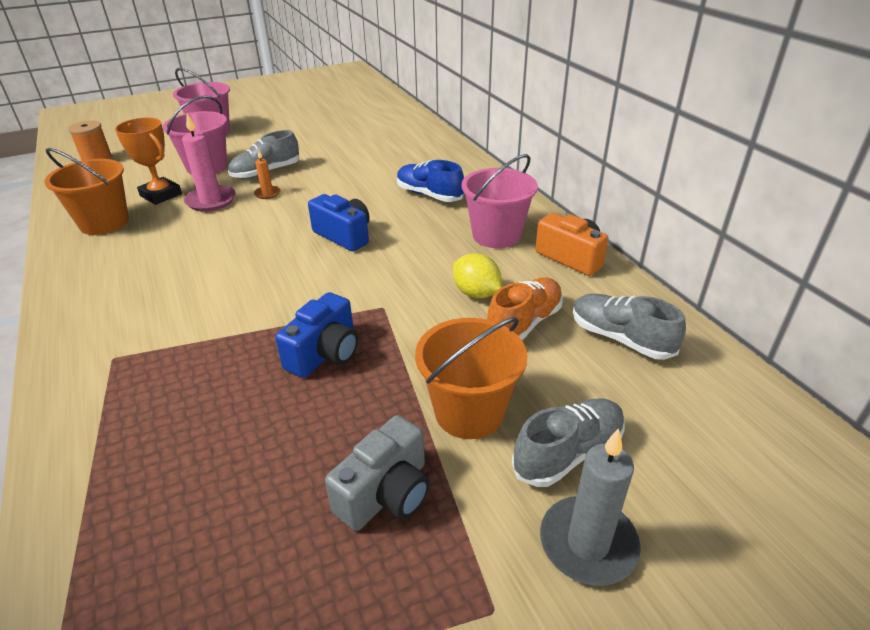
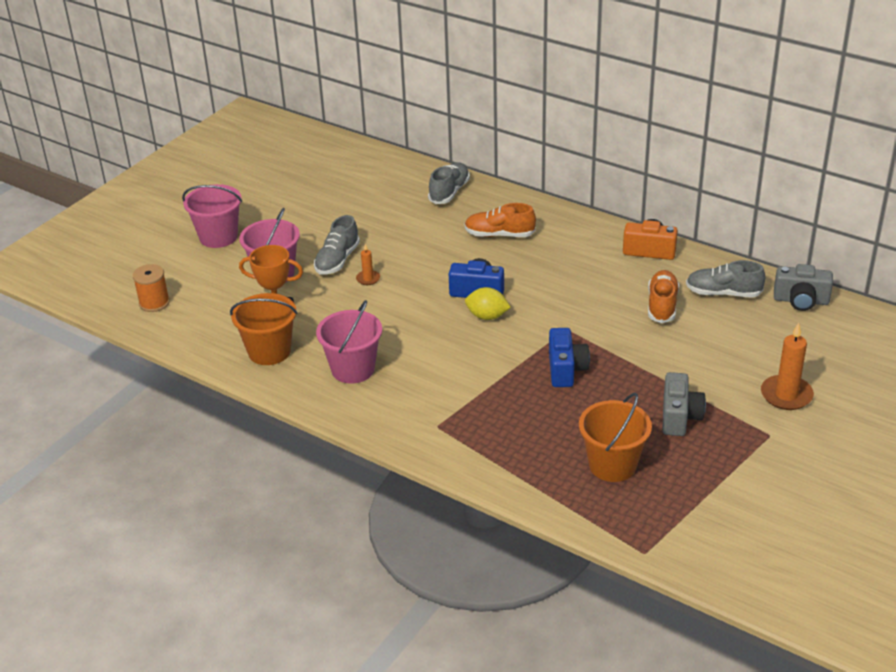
camera: 30 degrees left, 0 degrees up
(211, 201) = (329, 302): pink candle -> none
(429, 195) = (499, 235): blue shoe -> orange shoe
(469, 412) = (680, 365): orange bucket -> orange bucket (612, 465)
(476, 293) = (614, 298): yellow lemon -> yellow lemon (487, 316)
(496, 235) = (584, 251): pink bucket -> pink bucket (353, 369)
(568, 453) = (746, 363): grey shoe -> grey shoe (449, 192)
(588, 543) = (786, 395): grey candle -> orange candle
(732, 392) = (801, 300): none -> grey camera

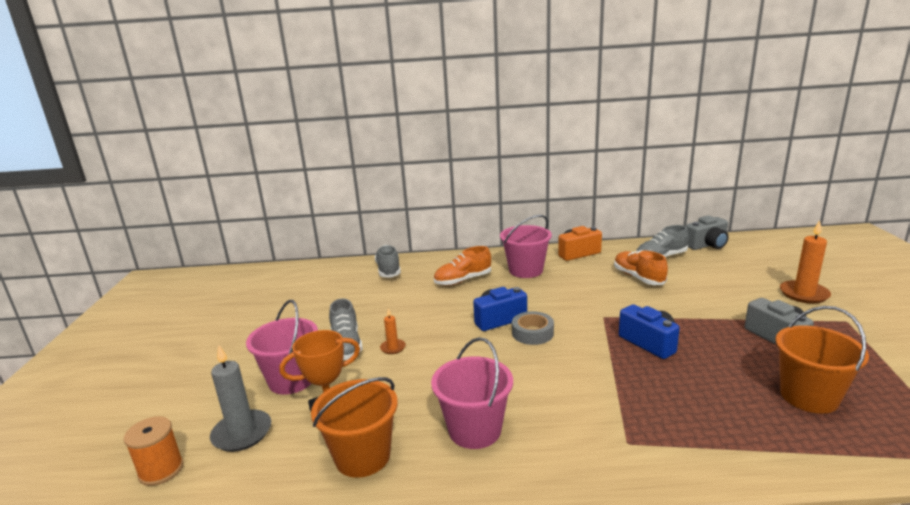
camera: 35 degrees left, 15 degrees down
(214, 300) = (242, 433): none -> grey candle
(218, 237) = (196, 373): pink bucket -> pink bucket (526, 270)
(487, 316) = (532, 333): yellow lemon -> grey tape

